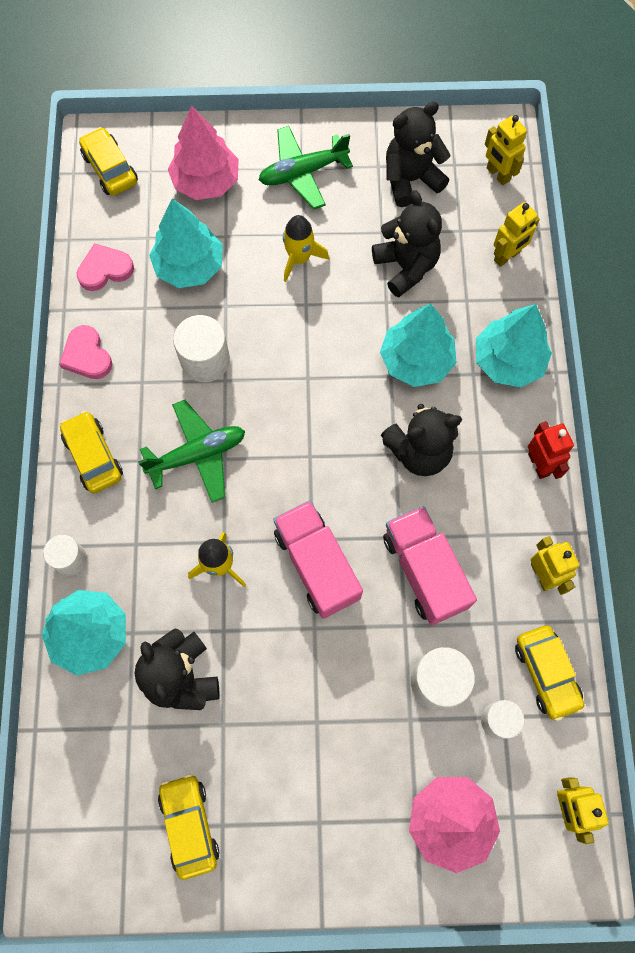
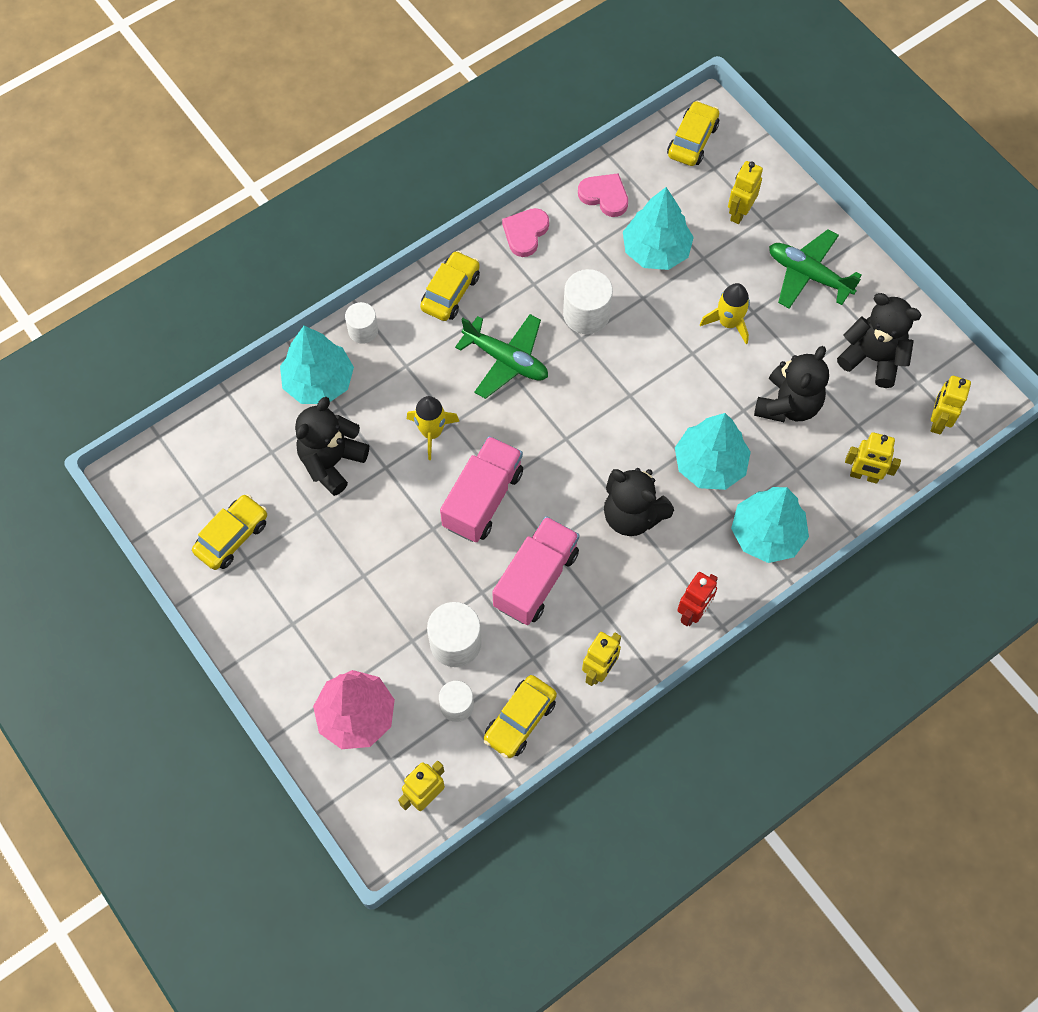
camera: 55 degrees right, 5 degrees down
(206, 182) = (739, 213): pink tree -> yellow robot

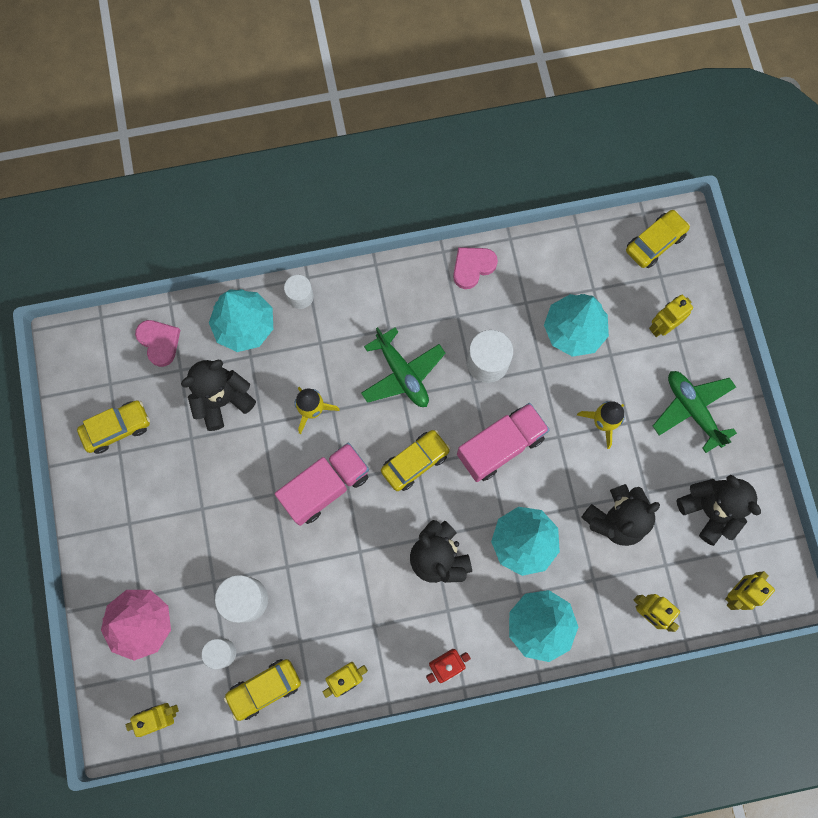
camera: 25 degrees right, 10 degrees up
(450, 292) = (386, 293): yellow car -> yellow car (415, 462)
(536, 579) = (334, 576): pink truck -> pink truck (500, 446)
(604, 196) = (555, 262): pink heart -> pink heart (159, 342)

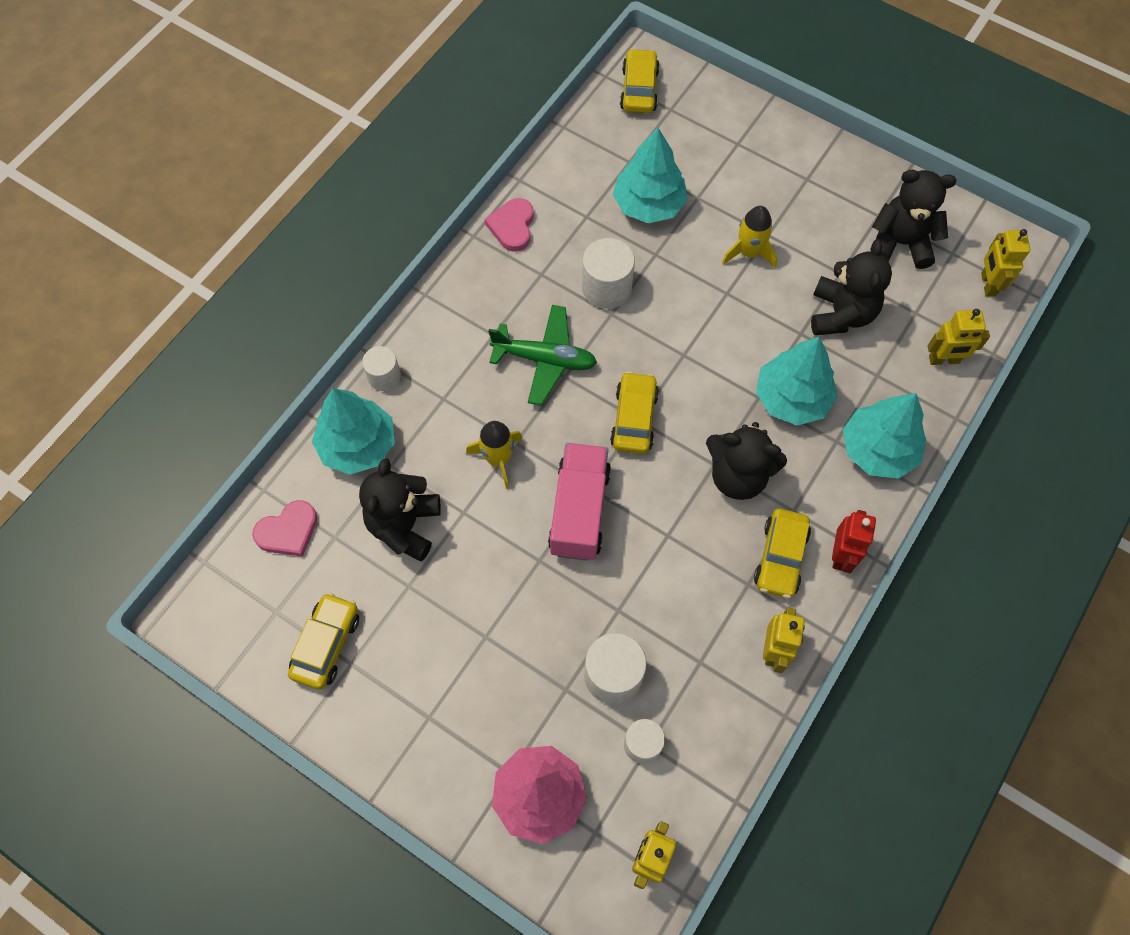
camera: 45 degrees left, 10 degrees down
(159, 342) = (288, 531): pink heart -> pink heart turned 135 degrees clockwise
(264, 689) = (715, 735): yellow car -> yellow car (780, 558)
(500, 446) = (690, 342): pink truck -> none
(661, 327) = (713, 144): yellow robot -> none
(692, 410) = (804, 183): green plane -> none

